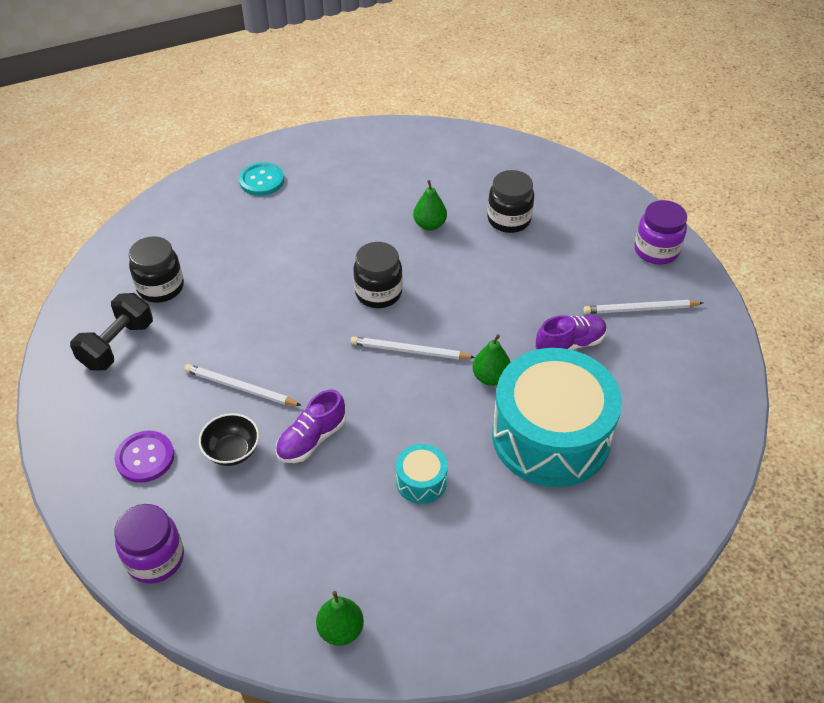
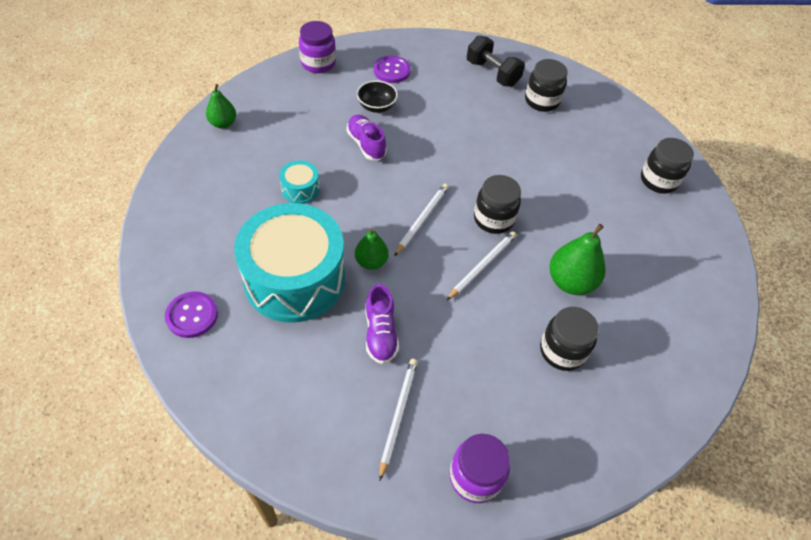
camera: 105 degrees right, 5 degrees up
(240, 388) = (428, 121): white pencil -> white pencil (482, 266)
(261, 180) = (658, 180): turquoise button -> black jar
(429, 225) = (570, 282): green pear -> green pear, size x1.59
(651, 511) = (192, 315): none -> purple button

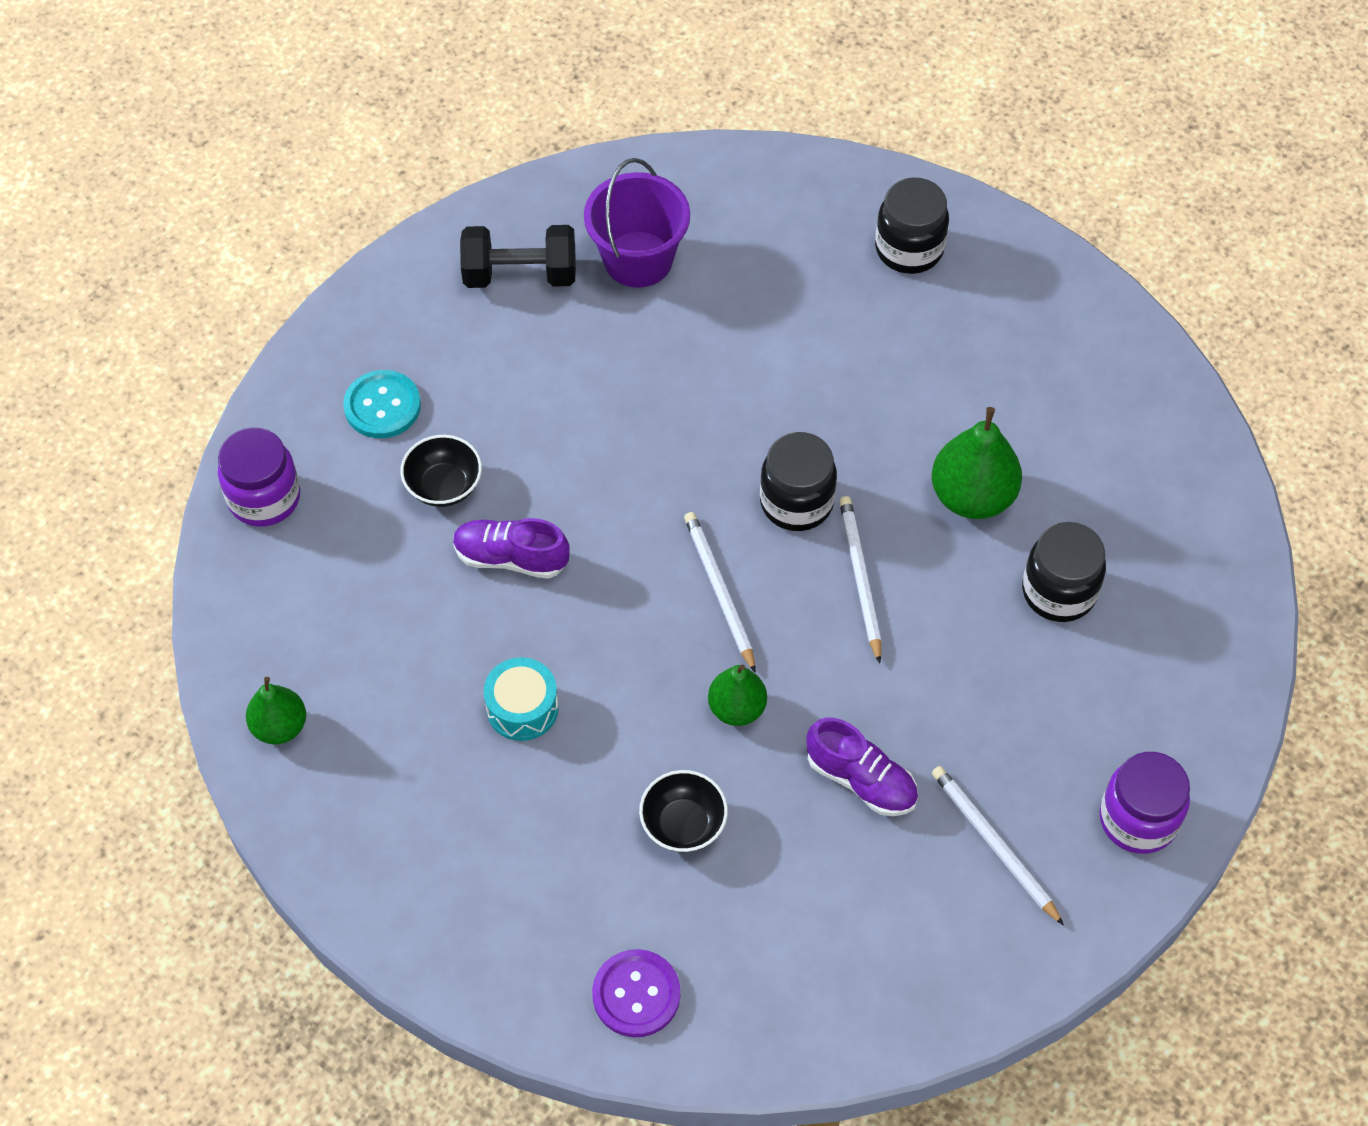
camera: 45 degrees left, 5 degrees up
(294, 279) = (683, 824): turquoise drum -> black bowl
(392, 71) = (382, 406): purple button -> turquoise button
(541, 101) = (638, 259): black jar -> purple bucket

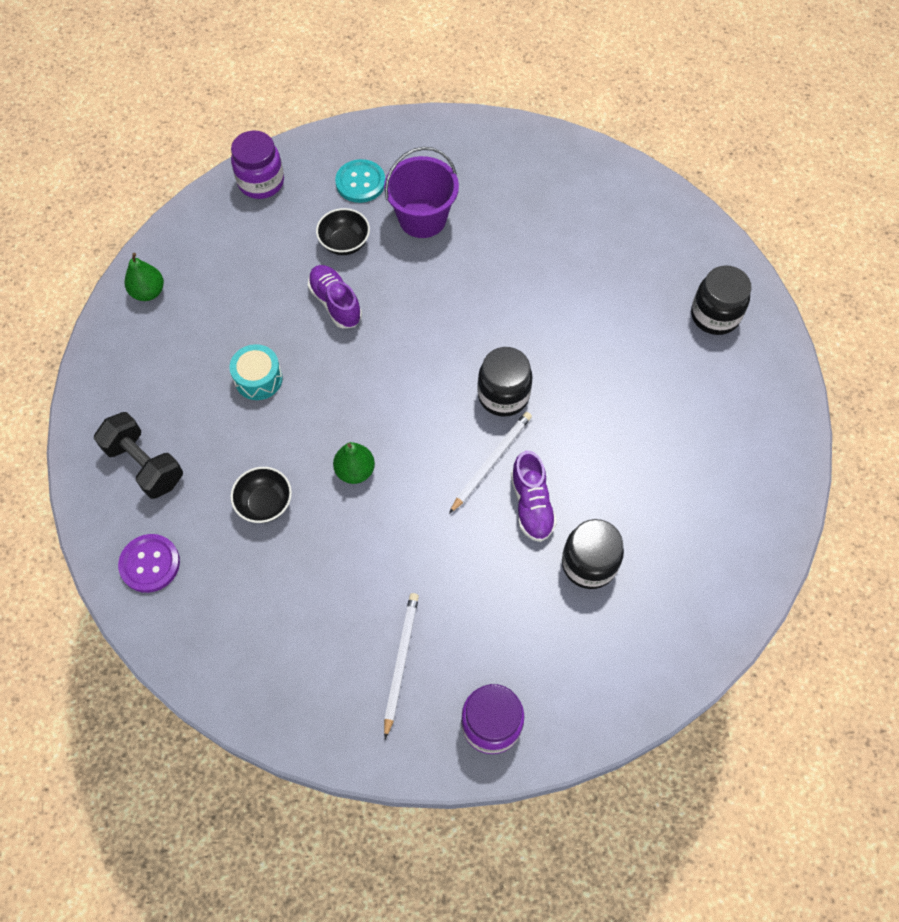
camera: 45 degrees right, 5 degrees up
(520, 274) = (496, 171): black dumbbell -> black dumbbell (144, 464)
(638, 259) = (563, 209): purple bucket -> purple bucket (422, 218)
(719, 592) = (413, 406): white pencil -> none
(861, 780) = (373, 564): purple shoe -> purple shoe (531, 504)
(972, 496) = (600, 472): green pear -> none

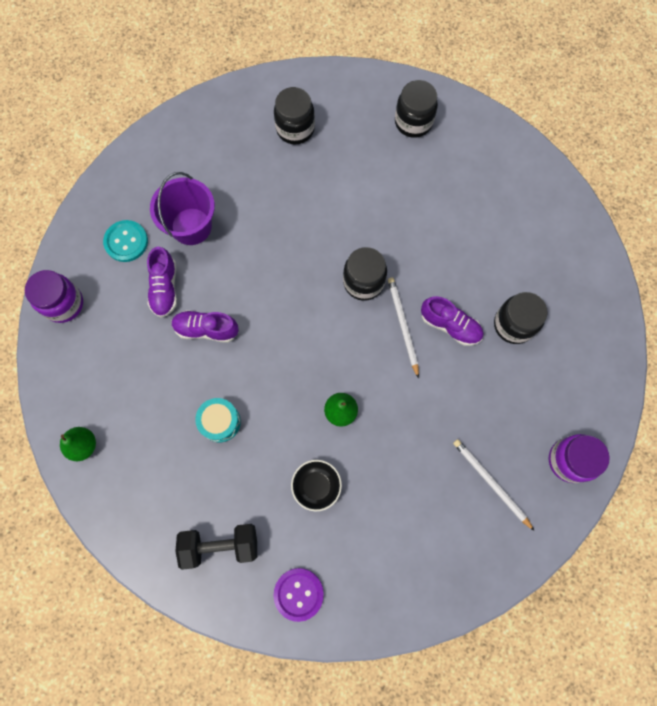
camera: 50 degrees left, 10 degrees up
(344, 243) = (165, 288): black bowl -> purple shoe
(601, 225) = (295, 129): none -> black jar

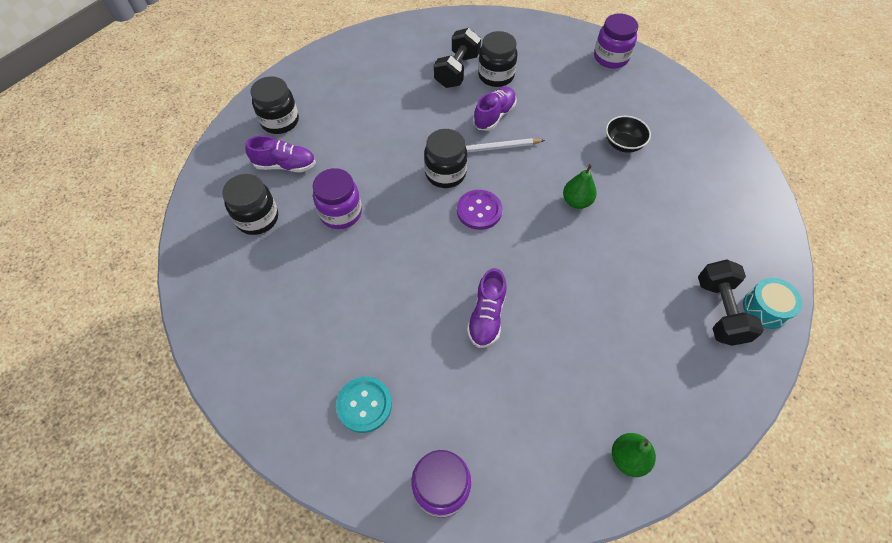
camera: 85 degrees left, 15 degrees down
(165, 288) = (432, 360): purple shoe -> purple shoe (285, 165)
(191, 226) = (356, 328): purple bucket -> none
(220, 422) = (591, 306): turquoise drum -> turquoise drum (765, 308)
(298, 594) = (753, 246): purple button -> purple button (479, 210)
(307, 195) = (341, 213): none -> purple jar
(316, 486) = (650, 226): black bowl -> black bowl (623, 144)
(491, 483) = (634, 104): white pencil -> none
(514, 282) = (457, 71): none -> black dumbbell

